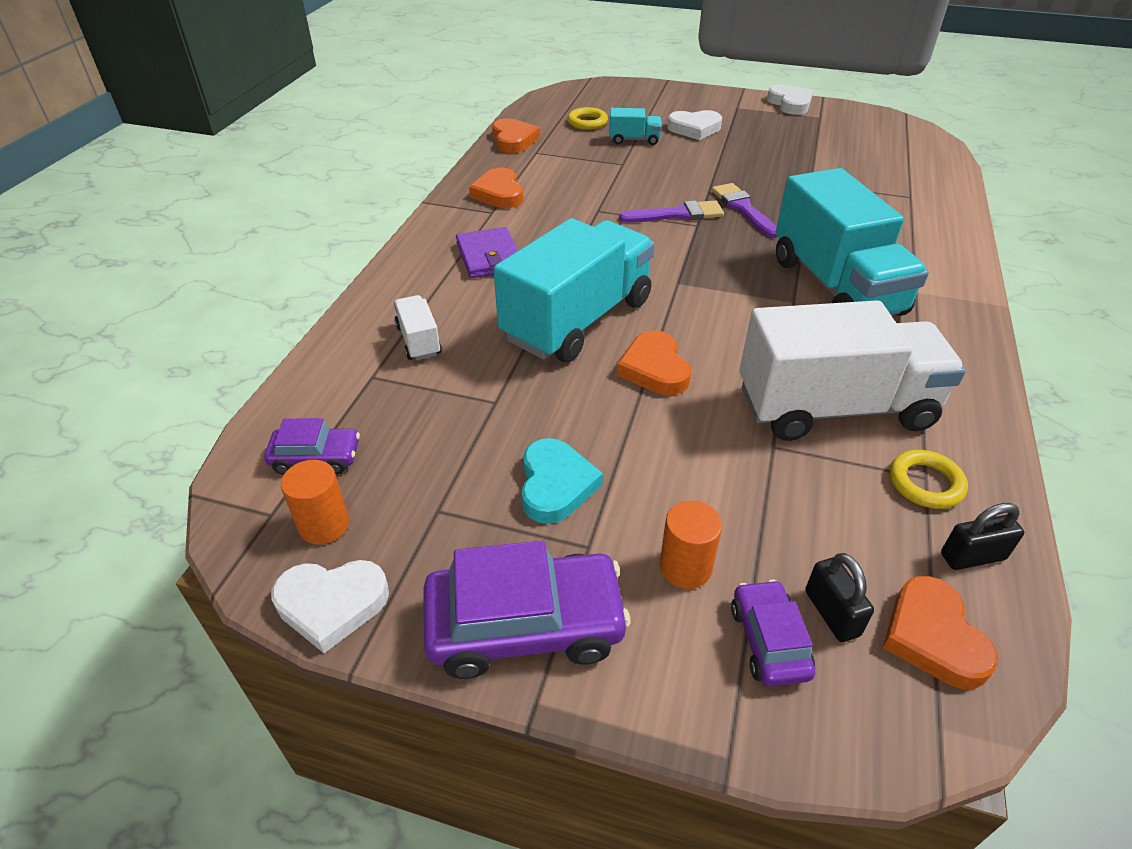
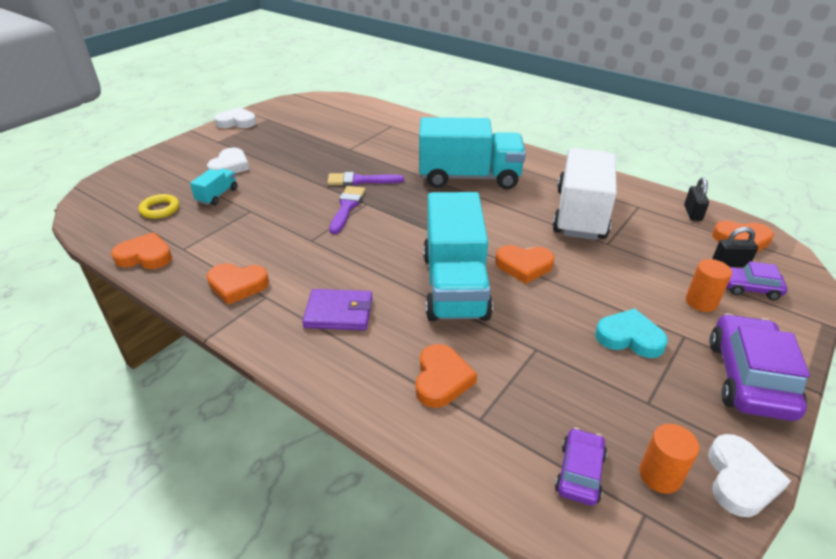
camera: 70 degrees left, 5 degrees down
(419, 341) = (442, 379): white truck -> orange heart
(577, 320) = (454, 285): turquoise truck -> turquoise truck turned 150 degrees counterclockwise
(925, 483) = (643, 208): yellow ring -> none

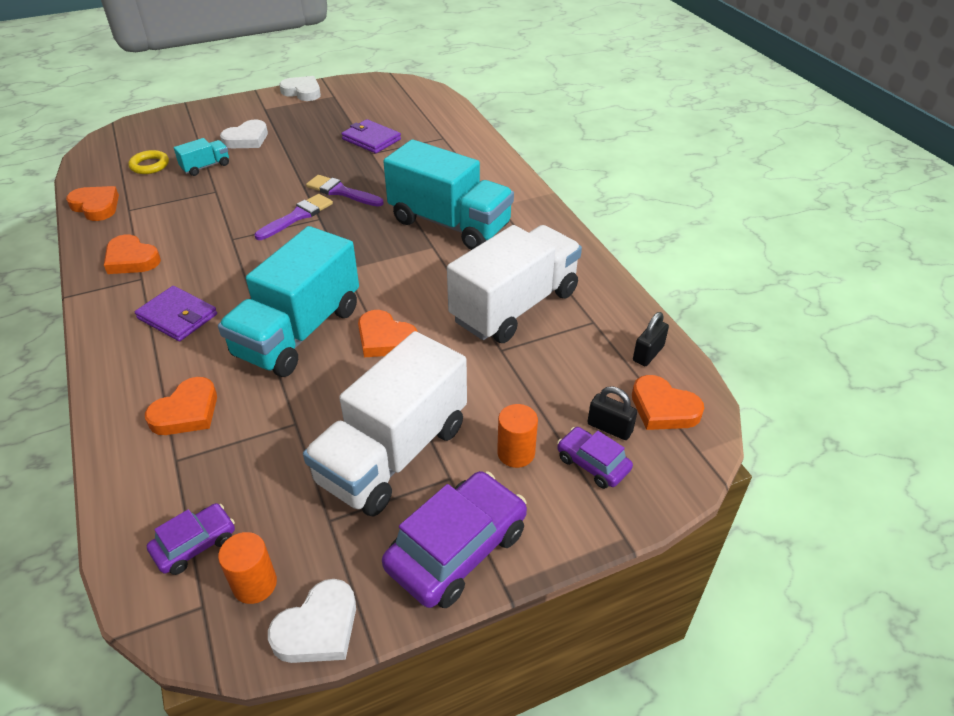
camera: 30 degrees right, 5 degrees up
(337, 140) = (371, 139): none -> purple wallet
(629, 337) = (393, 453): turquoise heart -> white truck

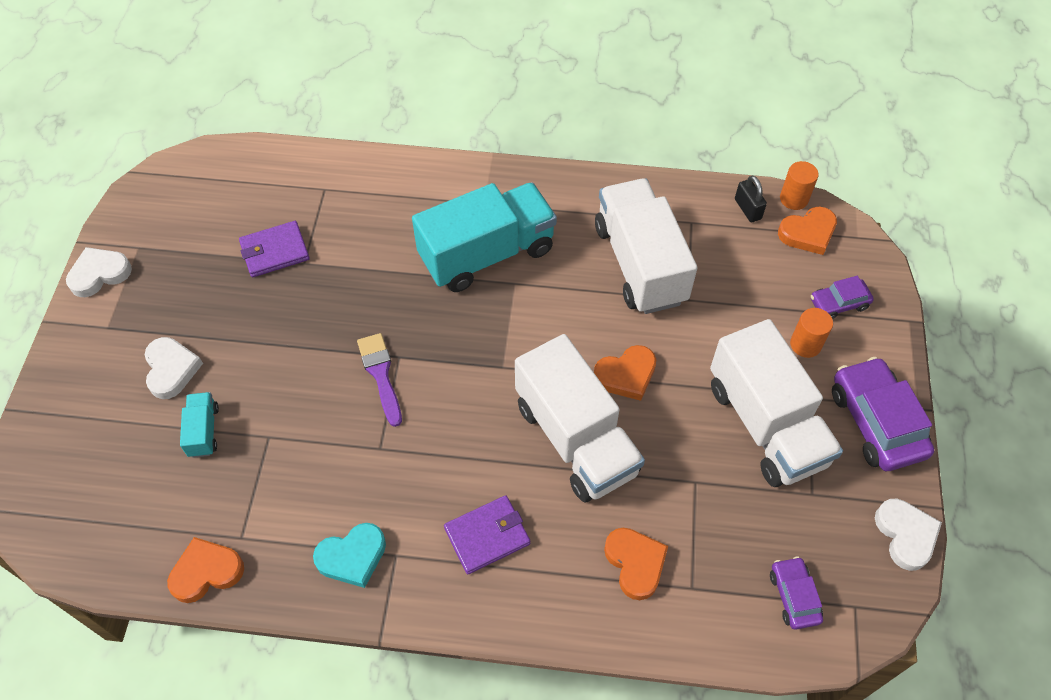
camera: 60 degrees left, 15 degrees up
(131, 259) = (352, 557): orange heart -> turquoise heart
(150, 165) = (150, 491): yellow ring -> none
(255, 584) = (850, 564): orange cylinder -> orange cylinder (794, 199)
(298, 332) = (575, 438): turquoise truck -> white truck
(341, 192) = (362, 319): purple brush -> none
(609, 427) = (810, 275): black padlock -> none

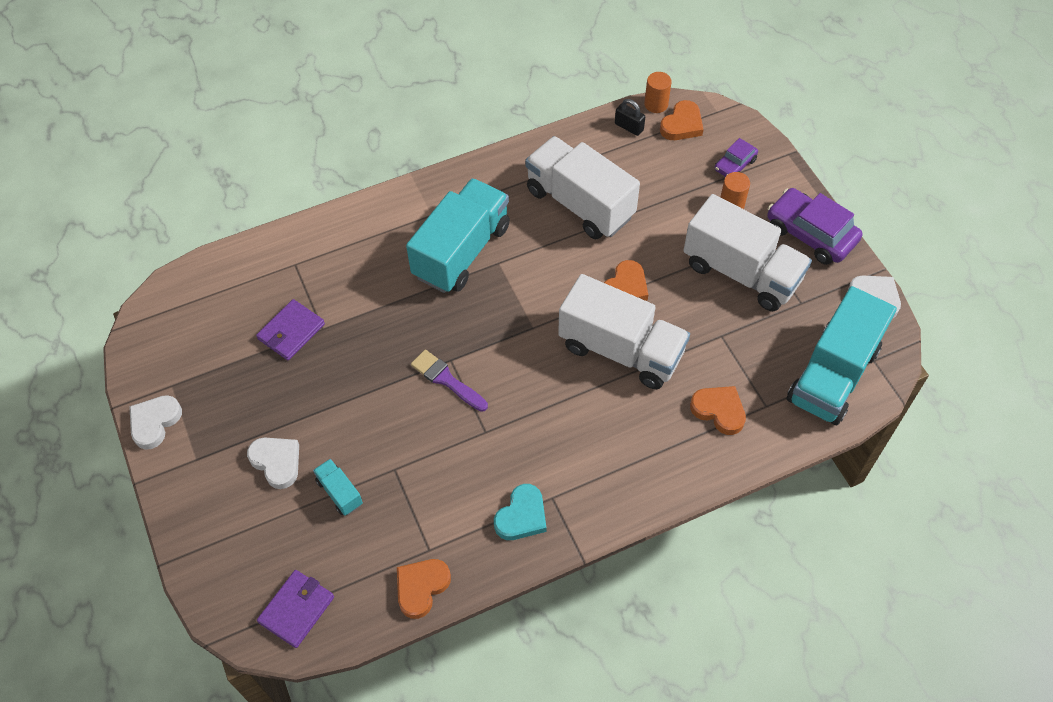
camera: 30 degrees left, 0 degrees up
(487, 536) = (607, 448): purple wallet -> purple wallet (297, 609)
(794, 596) = (832, 375): purple car -> turquoise truck

